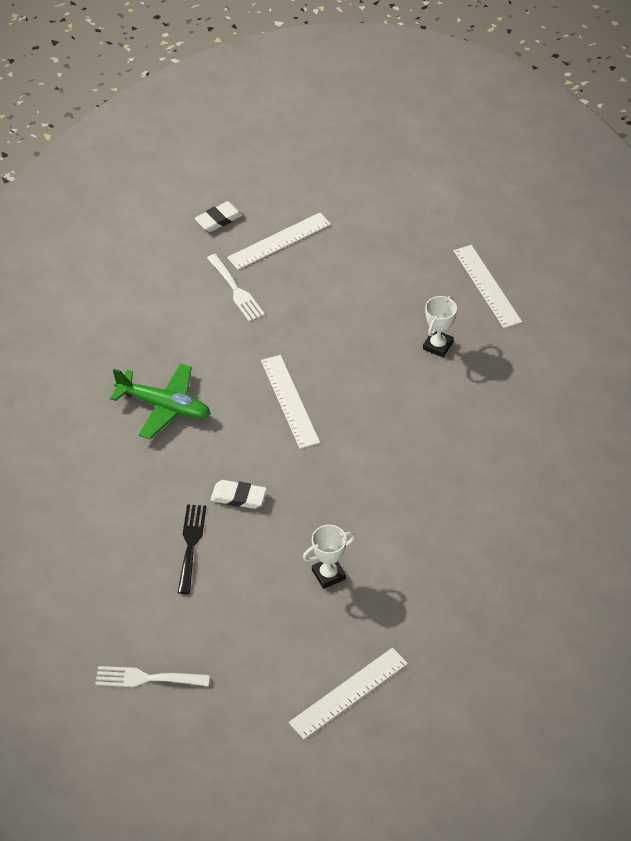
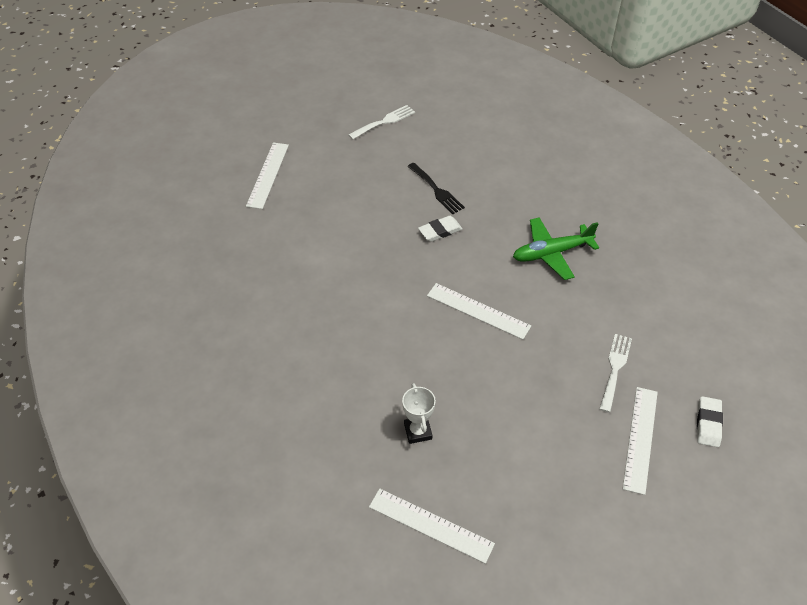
camera: 140 degrees right, 0 degrees up
(236, 290) = (615, 369): white fork -> white fork turned 90 degrees clockwise
(328, 574) = (338, 223): white trophy -> none

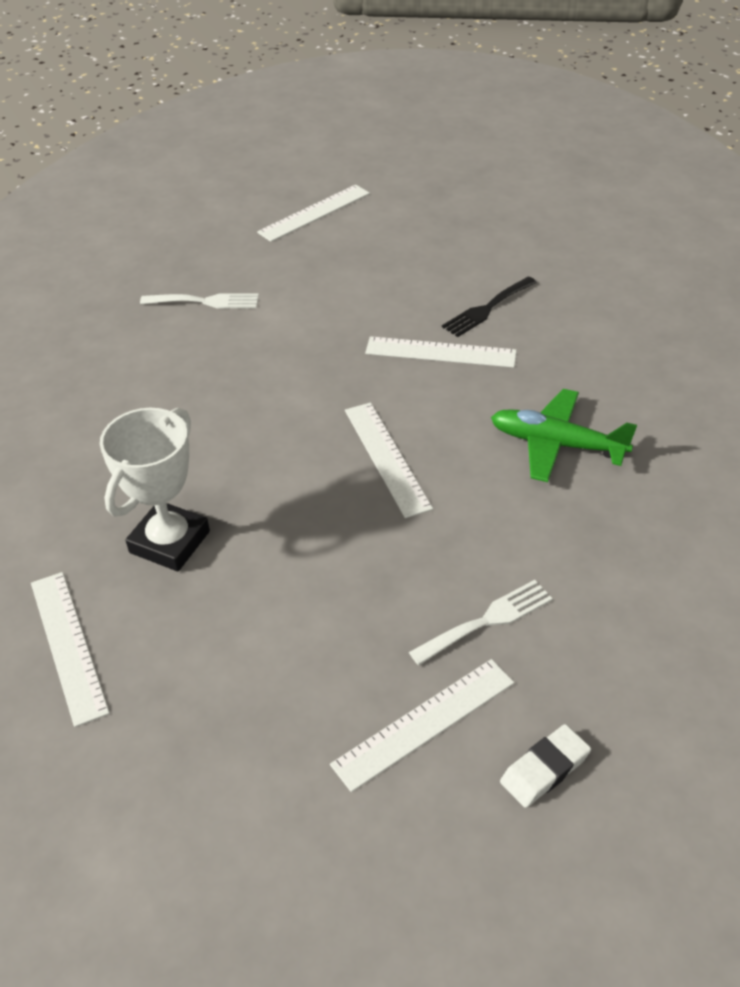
camera: 40 degrees right, 5 degrees down
(384, 122) = (506, 214): white fork -> white fork (205, 301)
(418, 431) = (169, 542): white trophy -> white trophy, size x1.69
(436, 190) = (487, 309): black fork -> black fork turned 45 degrees clockwise
(440, 231) = (440, 352): white eraser -> white ruler

